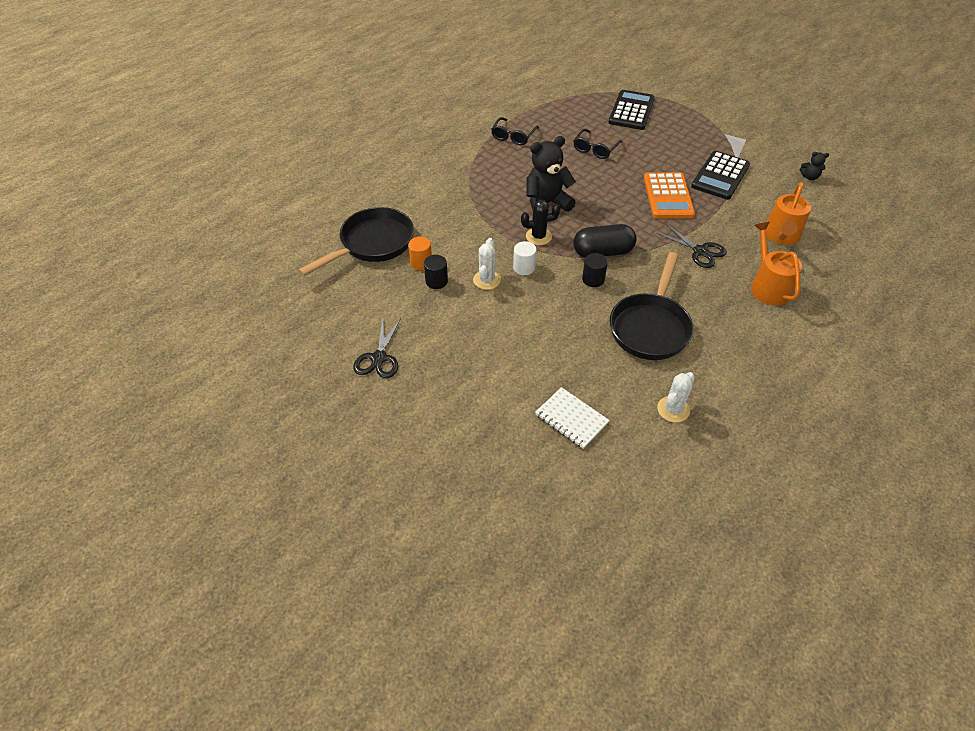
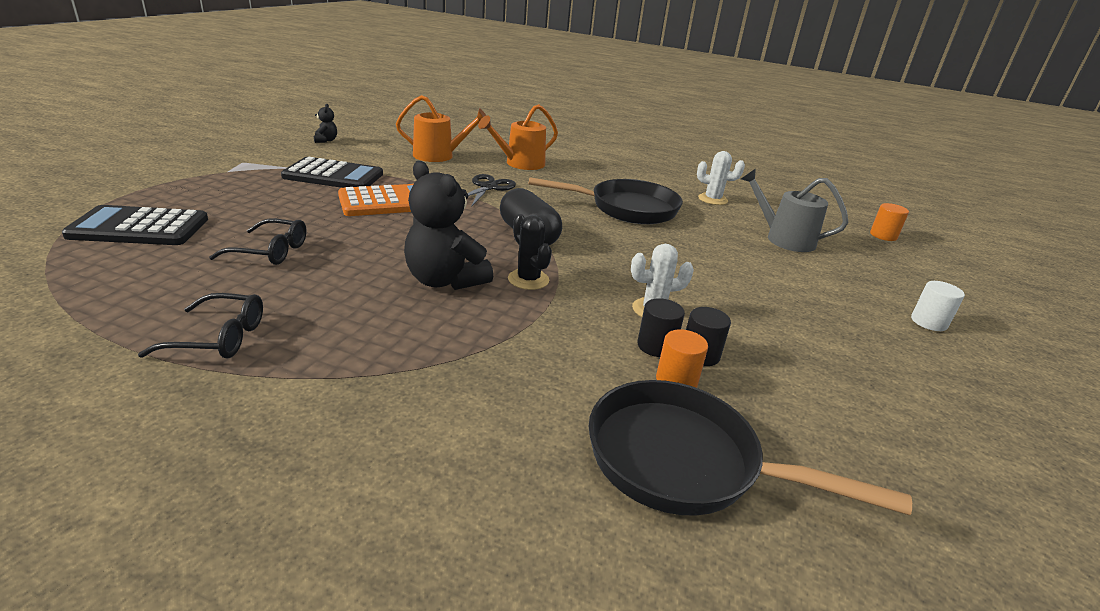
camera: 115 degrees left, 20 degrees down
(379, 358) = (892, 377): black scissors -> none
(524, 268) = (602, 284): white cylinder -> white cylinder (928, 322)
(564, 526) = (883, 235): none -> orange cylinder
(571, 419) = (784, 239): white notebook -> grey watering can
(593, 279) = (583, 238): black cylinder -> black cylinder (656, 346)

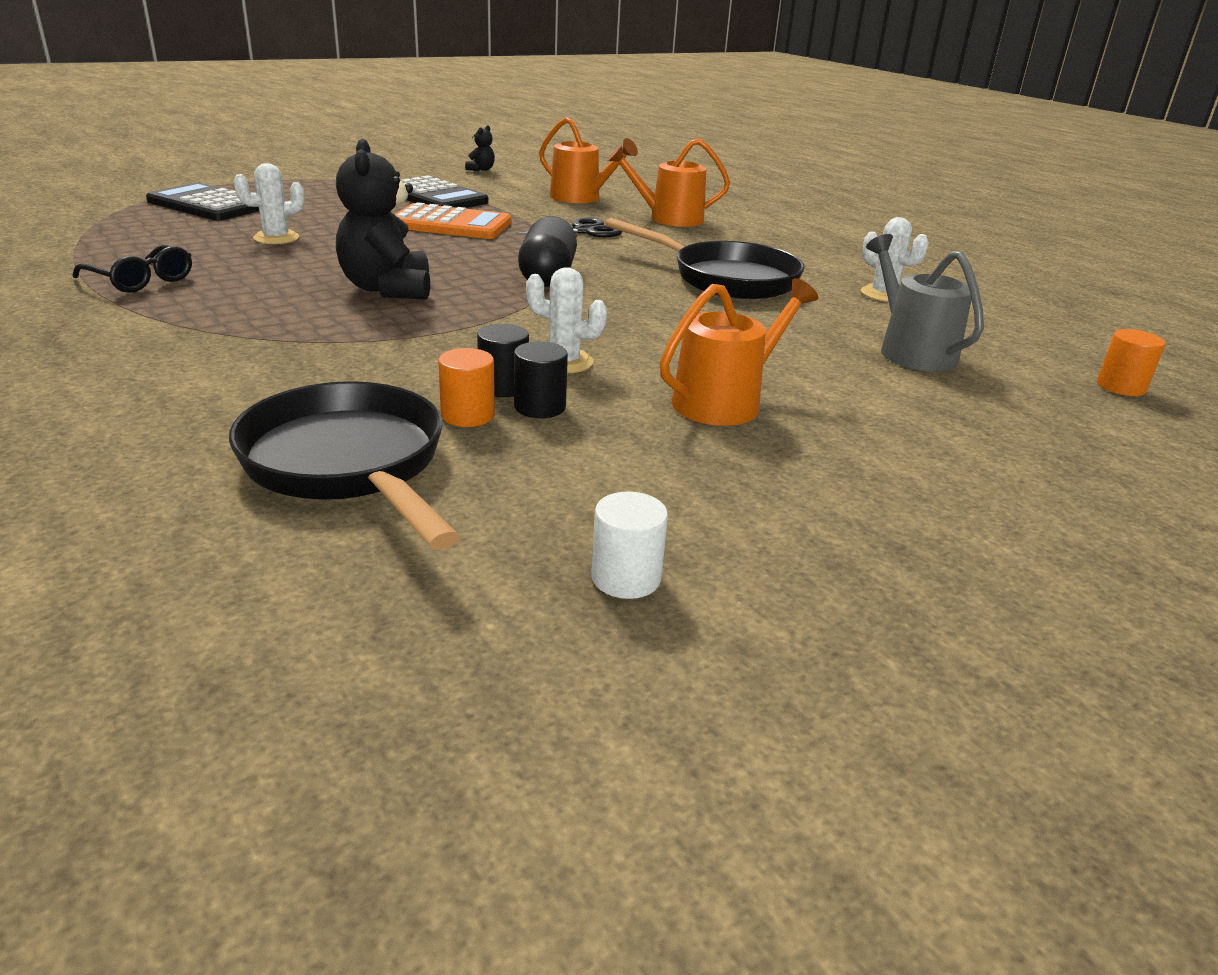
camera: 35 degrees right, 0 degrees up
(270, 251) = (276, 238): black glasses -> white cactus
(528, 280) = (473, 307): black cactus -> none
(772, 310) = (724, 402): none -> orange watering can
(928, 322) = (964, 479): white cylinder -> white cylinder (626, 578)

